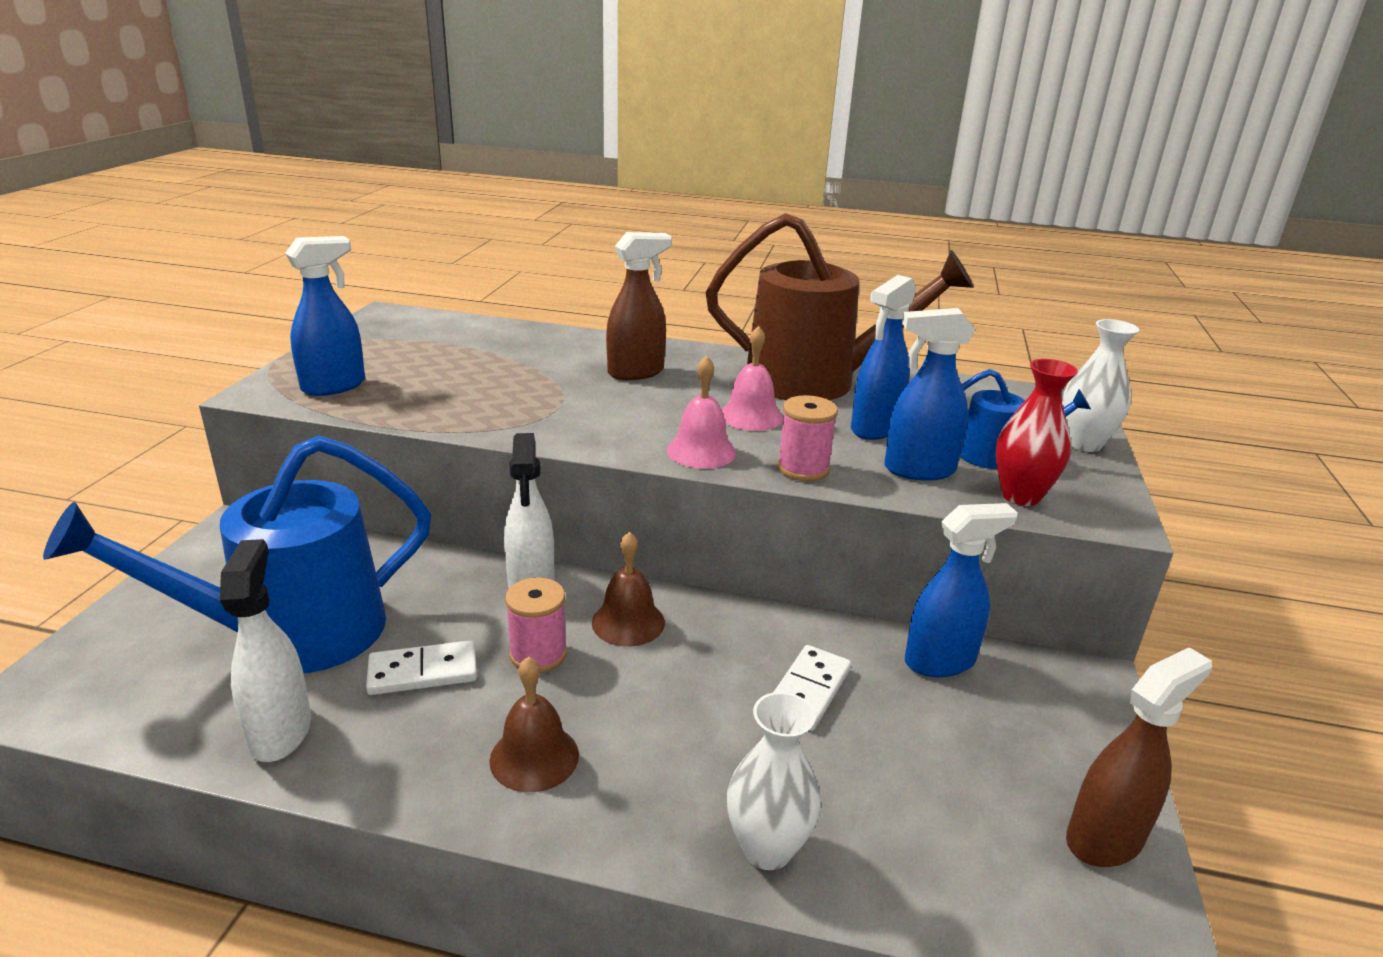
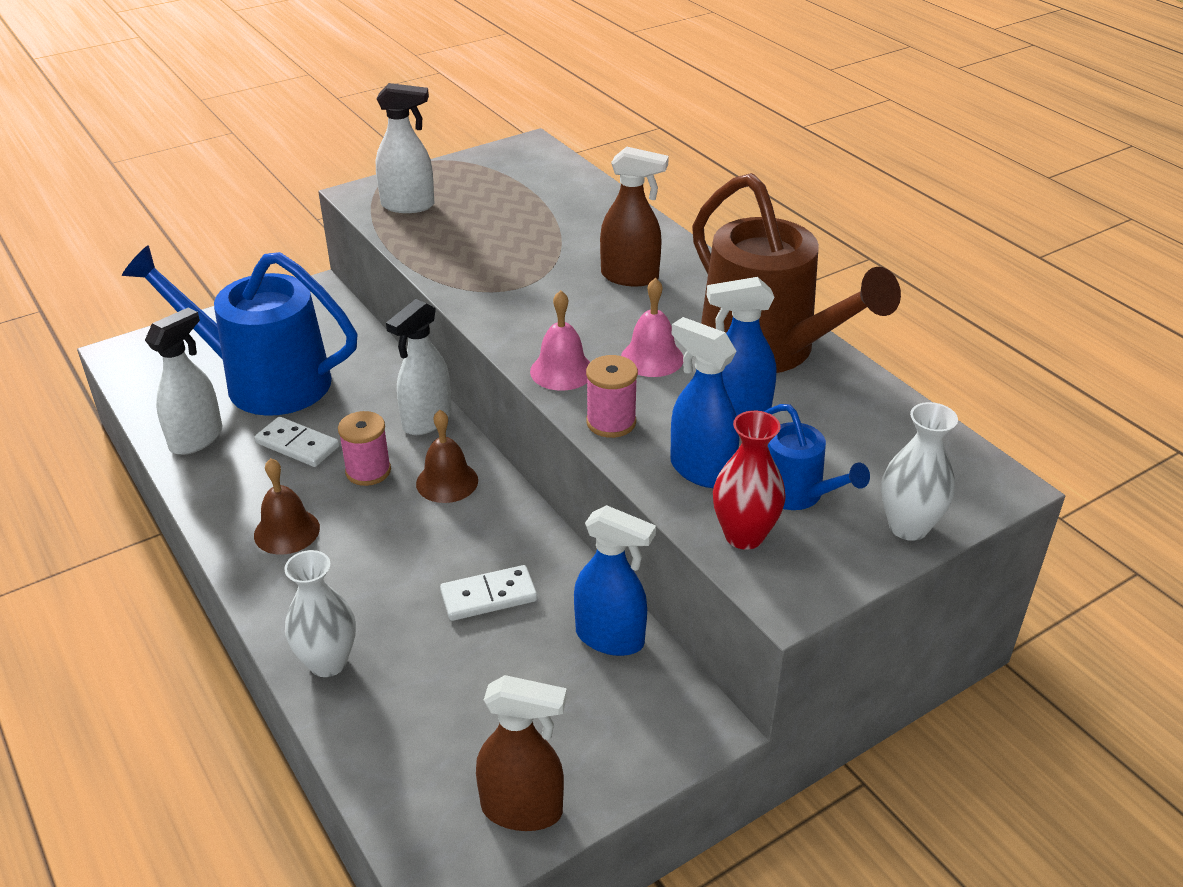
camera: 45 degrees right, 10 degrees up
(334, 386) = (408, 205): blue spray bottle -> white spray bottle

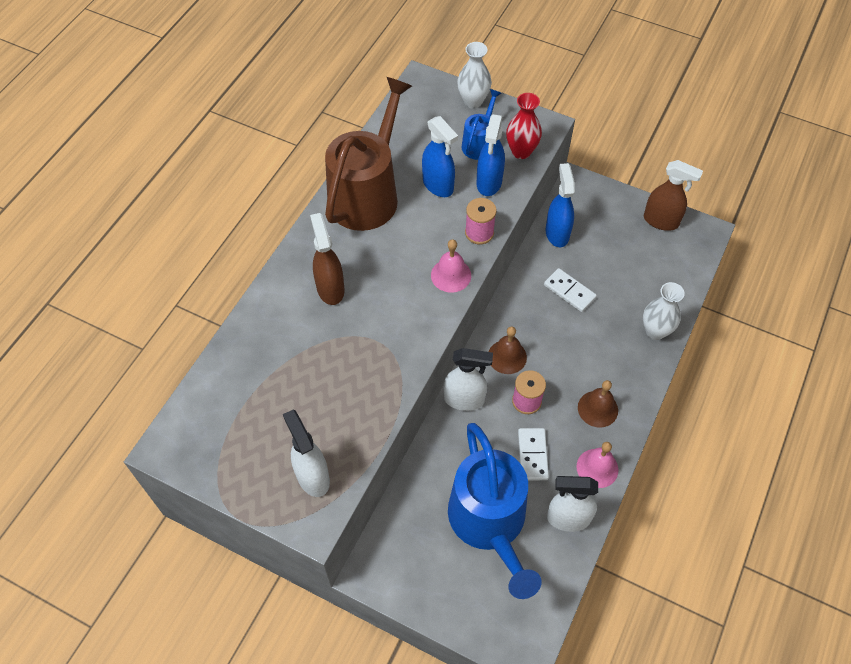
camera: 120 degrees left, 20 degrees up
(522, 809) = (661, 221): brown spray bottle -> brown spray bottle turned 135 degrees clockwise
(652, 358) = (410, 240): pink bell -> pink bell (597, 468)

